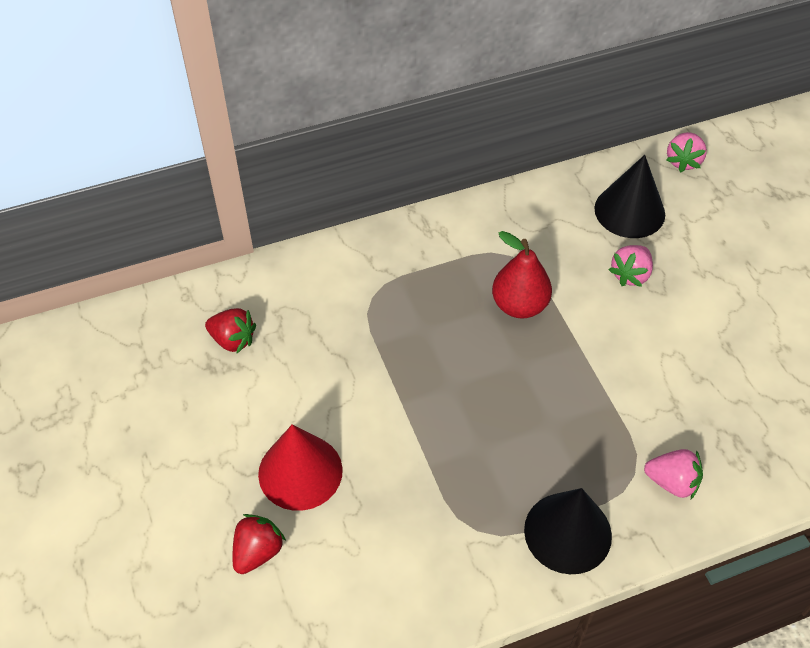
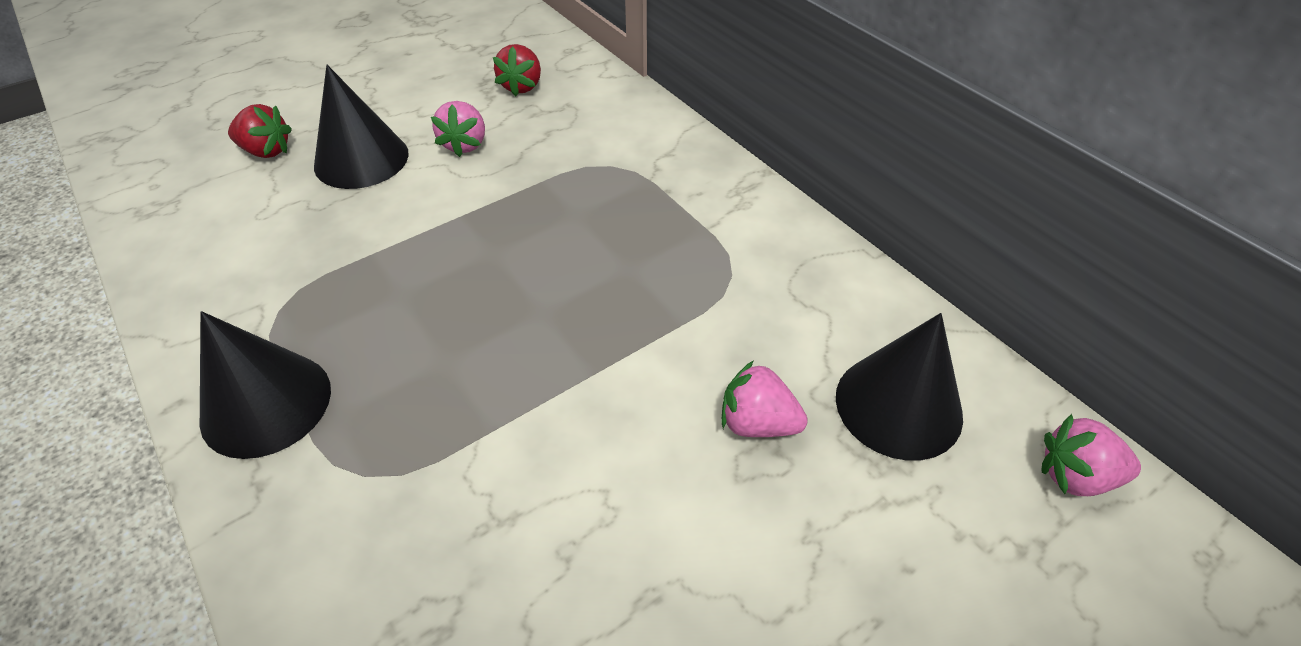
camera: 75 degrees right, 5 degrees down
(300, 472) = (361, 159): red cone -> black cone
(519, 305) = (644, 297): red pear -> none
(672, 482) = (348, 530): pink strawberry -> pink strawberry (465, 144)

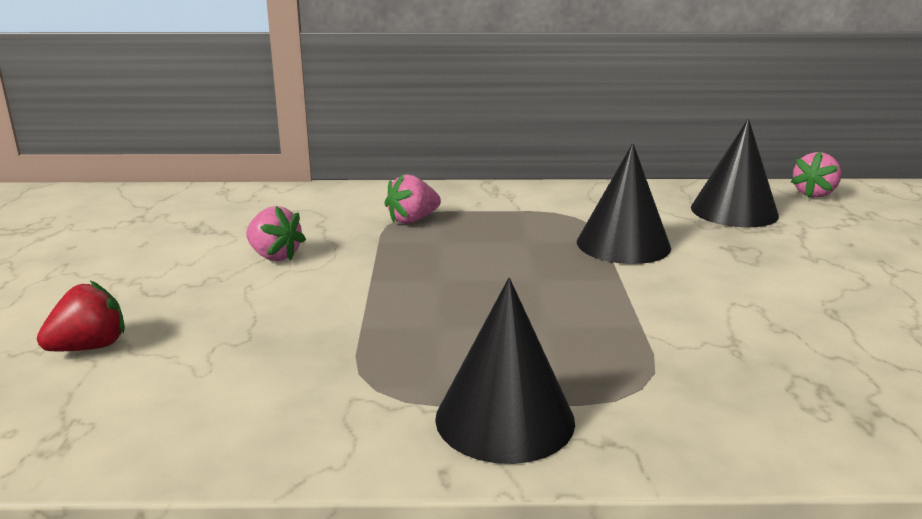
camera: 55 degrees left, 25 degrees down
(361, 159) = (207, 302): black cone -> black cone (623, 244)
(522, 86) = (236, 218): red strawberry -> none
(757, 423) = (715, 246): pink strawberry -> pink strawberry (412, 220)

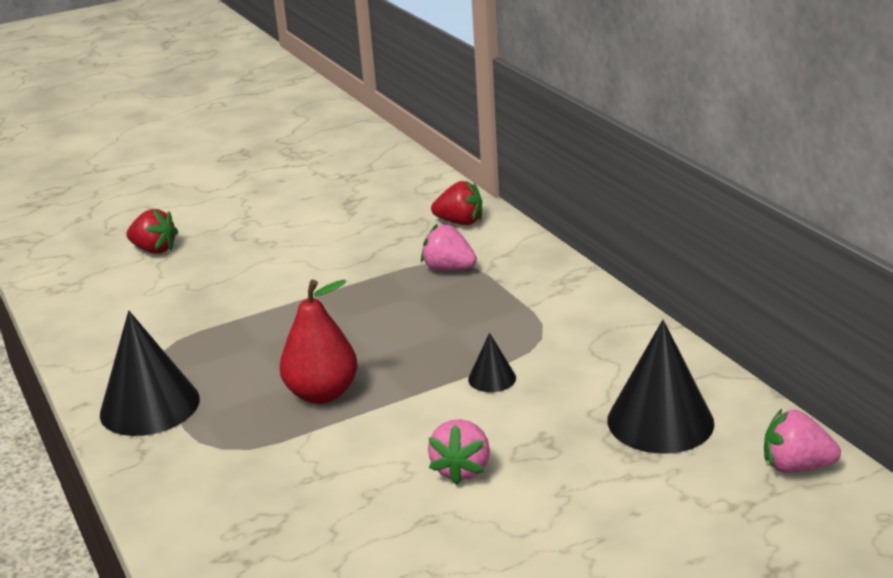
camera: 65 degrees right, 5 degrees up
(274, 256) = (325, 246): pink strawberry -> pink strawberry (462, 469)
(333, 199) = (460, 222): none -> red strawberry
(579, 314) = (322, 394): none -> red pear
(623, 244) = (492, 378): black cone -> black cone, size x0.49

